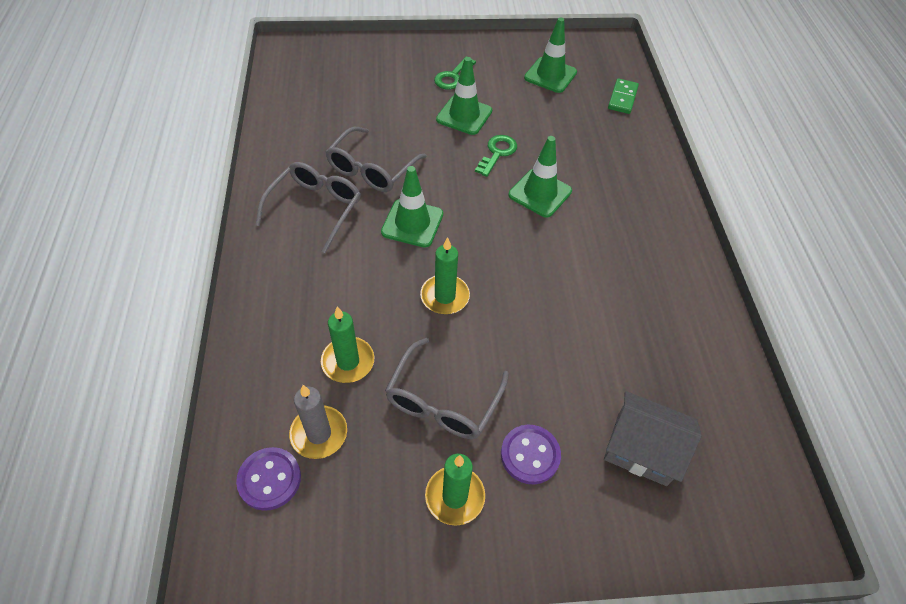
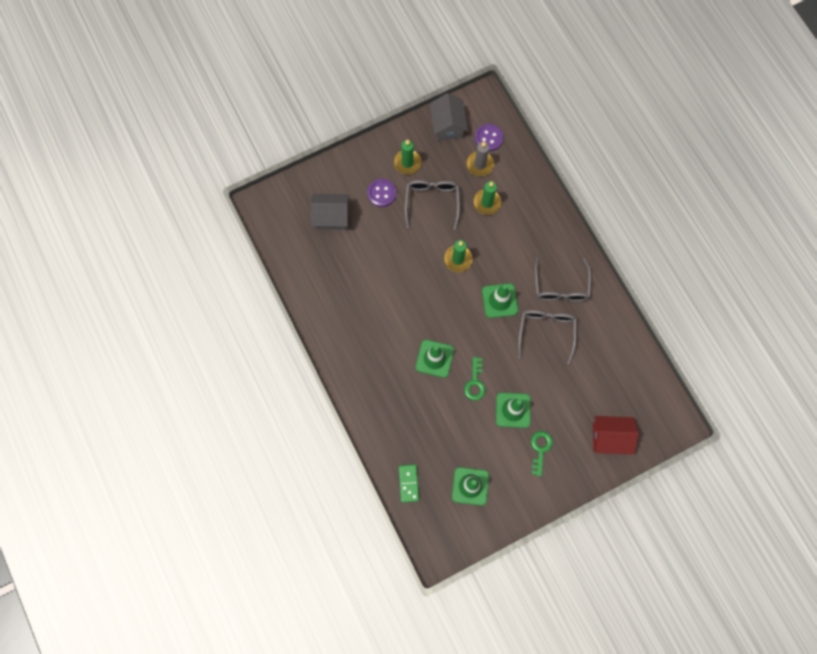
camera: 160 degrees right, 20 degrees up
(333, 545) = (447, 125): none -> grey house
(367, 61) = (610, 437): none -> red house

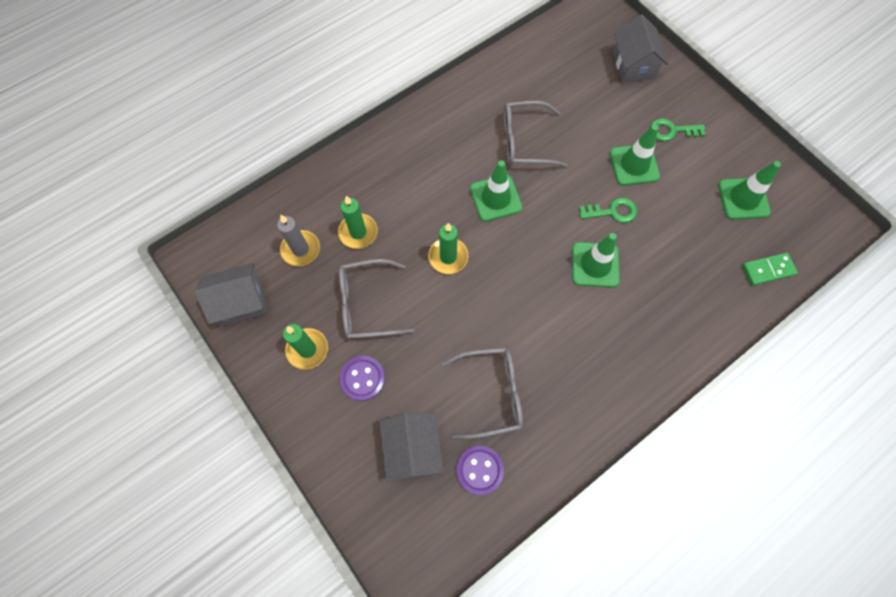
camera: 100 degrees left, 5 degrees down
(488, 138) = (258, 243): purple button -> purple button (479, 470)
(560, 287) = (462, 133): grey glasses -> grey glasses (491, 394)
(610, 437) = (633, 65): red house -> grey house

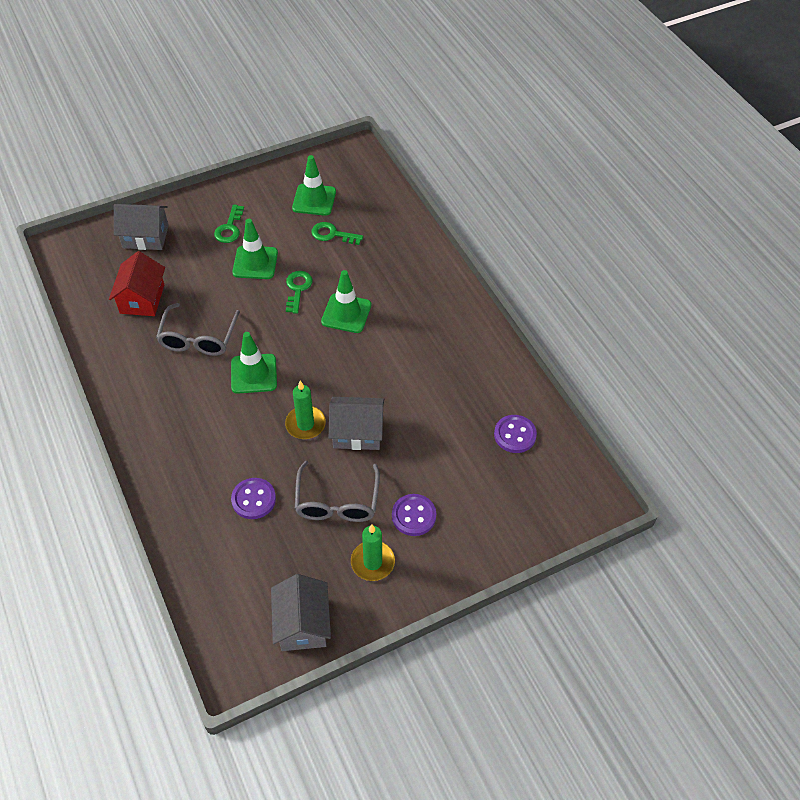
camera: 80 degrees left, 15 degrees down
(300, 249) = (257, 557): grey candle -> none
(358, 232) = (253, 499): green candle -> purple button
(412, 449) = (488, 483): grey house -> grey house (357, 432)
(491, 394) = (449, 414): grey glasses -> none
(557, 84) = (142, 299): none -> red house
(700, 228) = (332, 234): none -> green key
(768, 270) = (383, 203): green domino -> none

